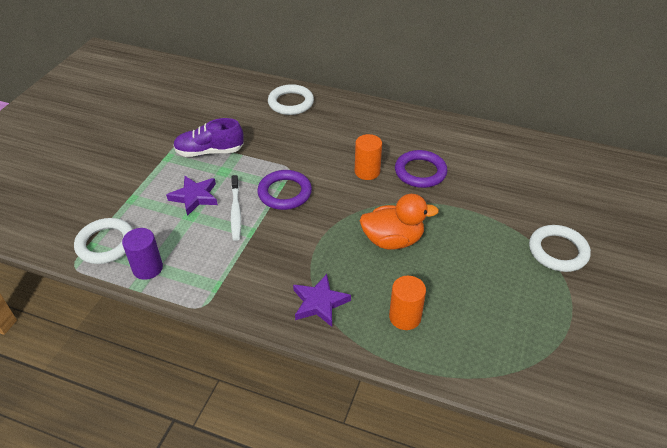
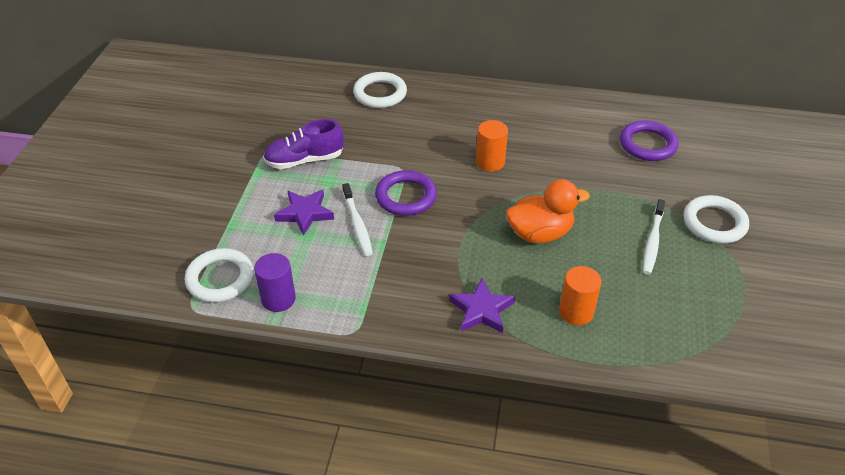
camera: 10 degrees left, 0 degrees up
(420, 172) = (548, 156): purple ring -> purple ring (647, 144)
(494, 261) = (652, 241): none -> white toothbrush

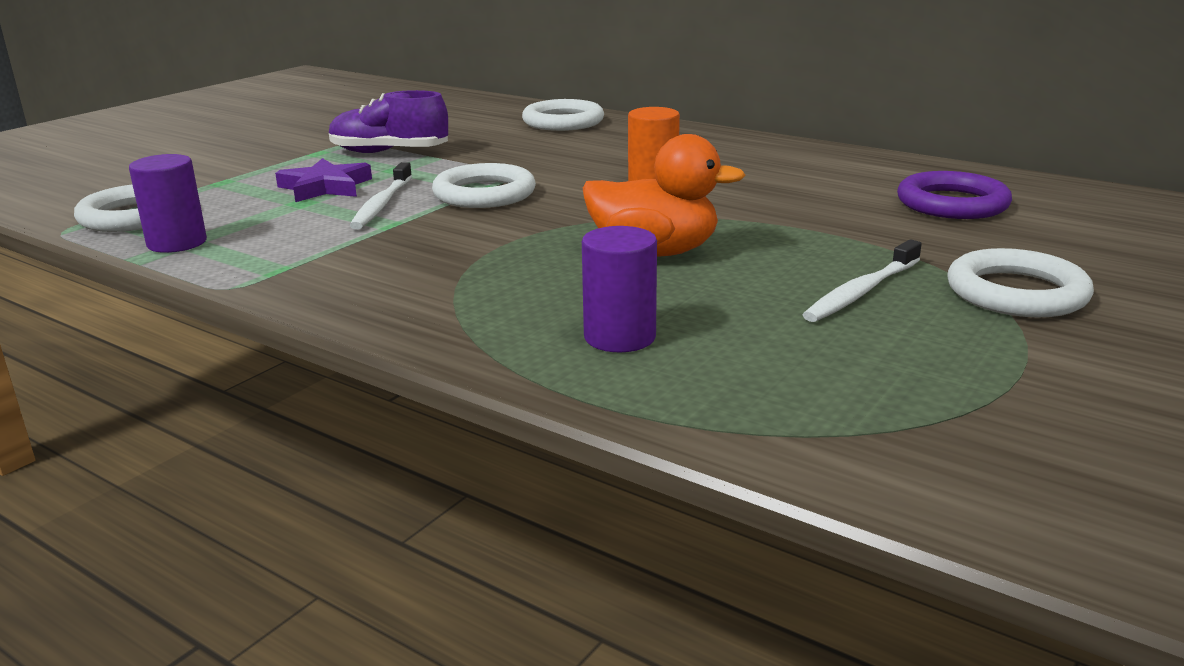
camera: 25 degrees right, 20 degrees down
(406, 196) = (484, 194): purple ring -> white ring
(481, 310) = (454, 304): purple star -> none
(576, 312) = (619, 337): orange cylinder -> purple cylinder

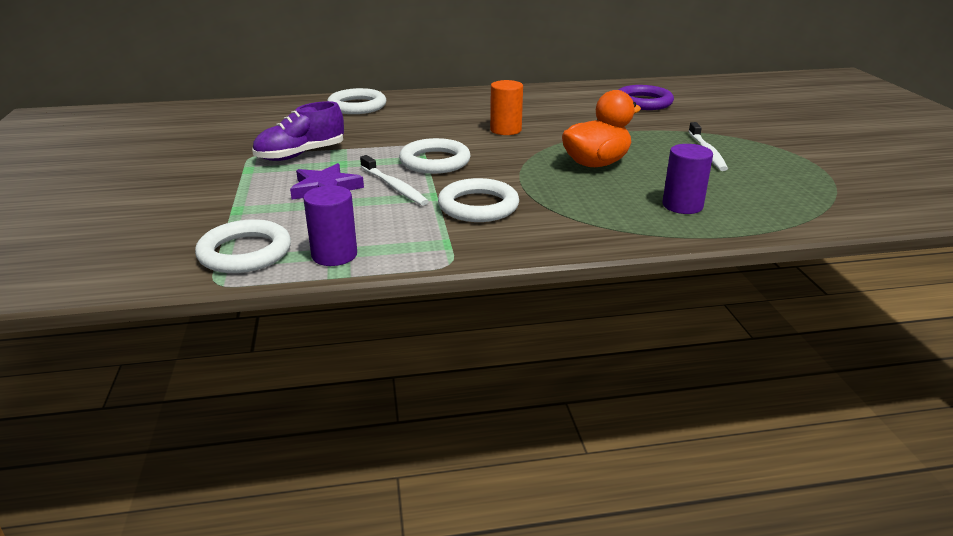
camera: 45 degrees left, 5 degrees up
(1016, 293) = (748, 134): white ring -> white ring (478, 206)

